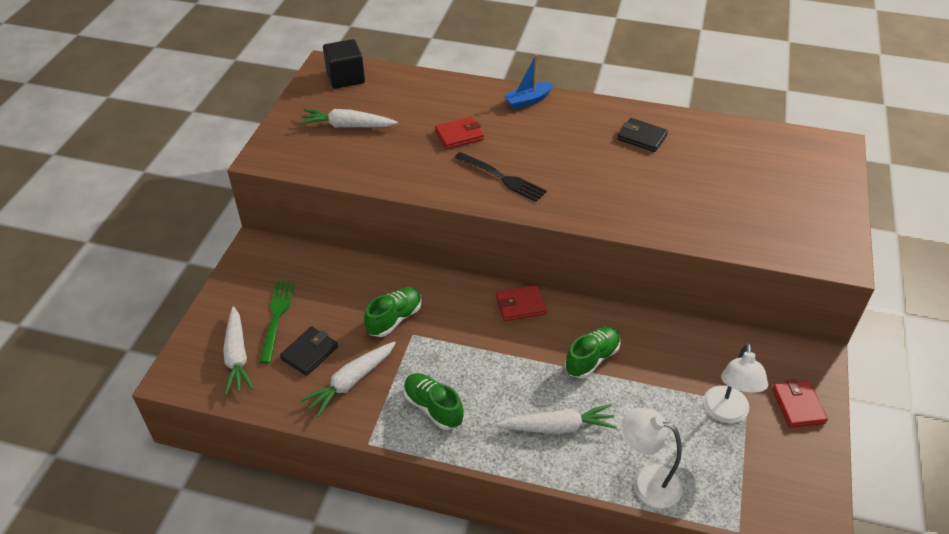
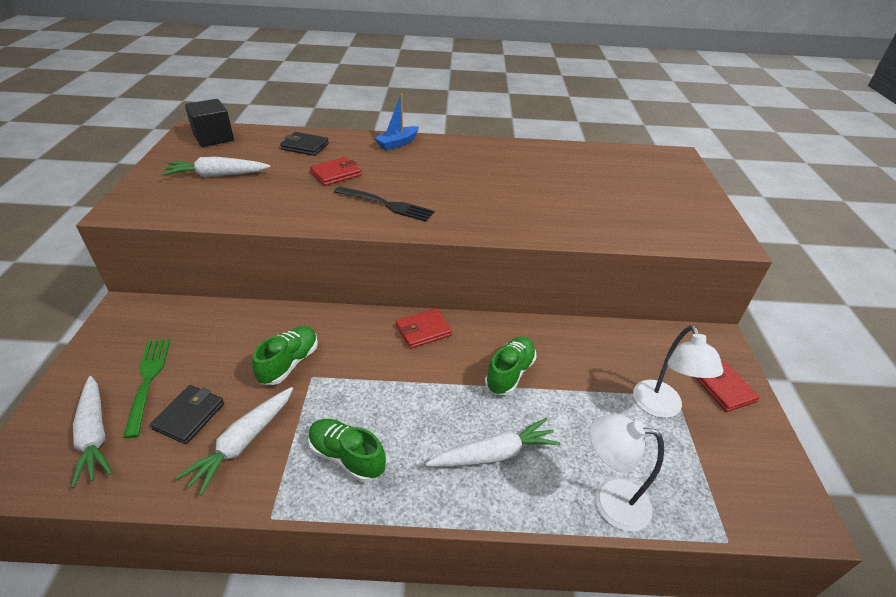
camera: 15 degrees left, 5 degrees down
(642, 137) = (510, 162): black wallet -> black wallet (305, 146)

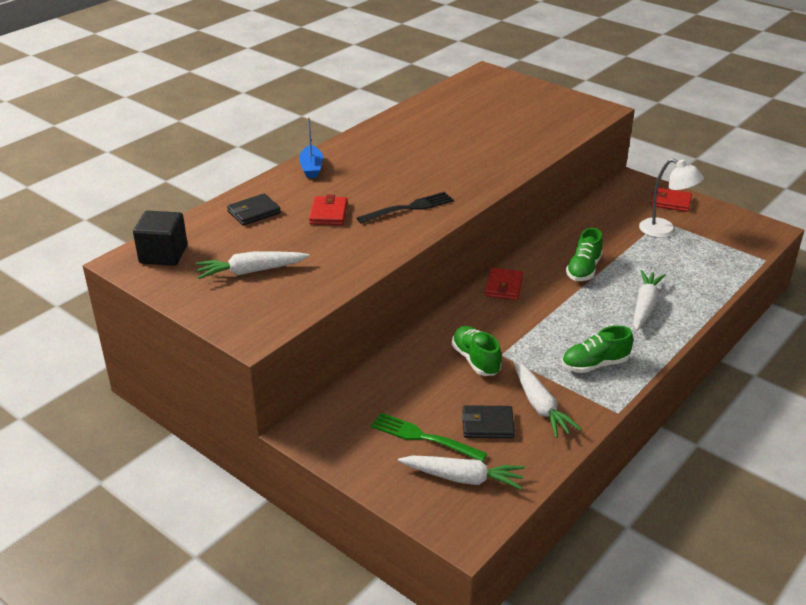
camera: 50 degrees left, 5 degrees down
(189, 416) = (487, 425): black wallet -> black wallet turned 60 degrees counterclockwise
(217, 175) = (250, 271): white carrot -> white carrot turned 45 degrees clockwise
(510, 373) = (583, 270): green shoe -> green shoe turned 135 degrees counterclockwise
(609, 500) = (712, 282): white lamp -> none

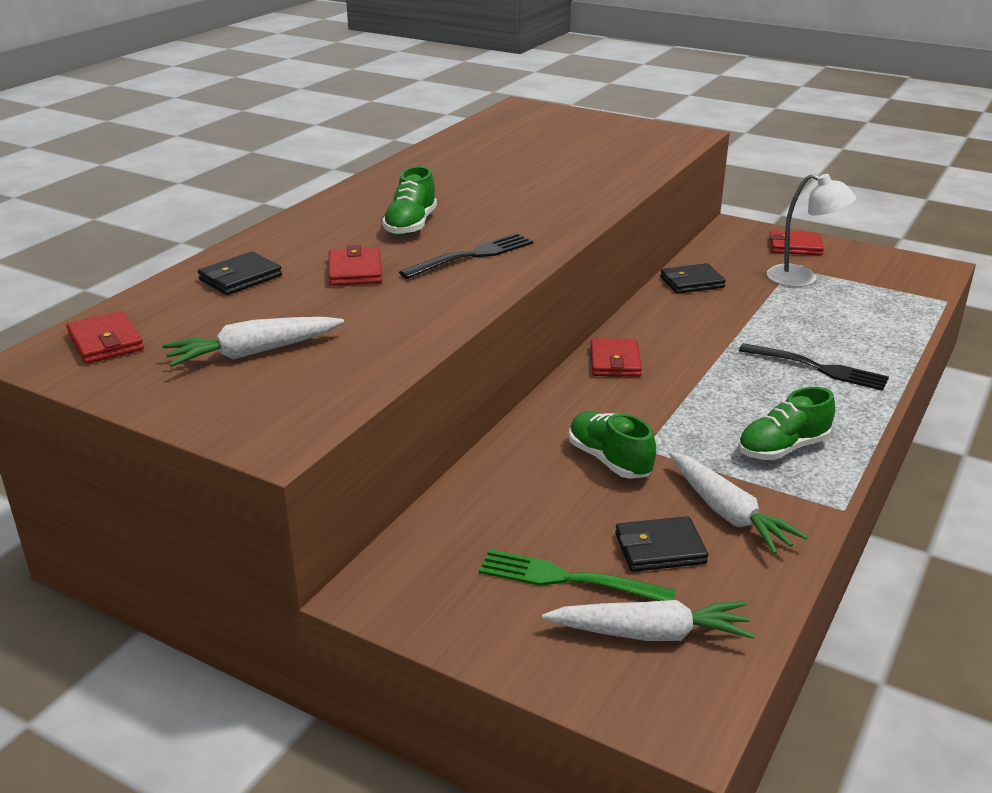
camera: 10 degrees left, 5 degrees down
(163, 254) = (106, 342): black cube -> red wallet
(311, 168) = (314, 220): blue boat -> none
(581, 226) = (691, 282): none -> black wallet
(583, 270) = (716, 332): green shoe -> green shoe (411, 225)
(645, 306) = (818, 368): white carrot -> black fork

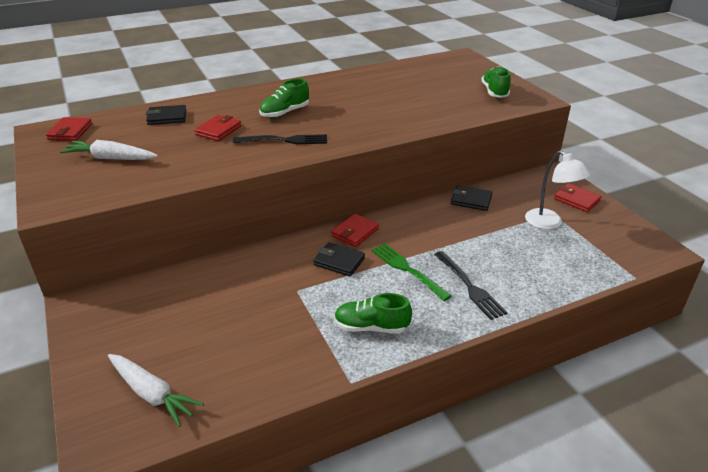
camera: 35 degrees right, 5 degrees up
(567, 579) = (159, 342): green fork -> green fork (407, 270)
(609, 460) = (270, 288): green shoe -> green shoe (494, 92)
(660, 549) = (222, 351): black wallet -> black wallet (339, 261)
(728, 513) = (284, 350): white carrot -> none

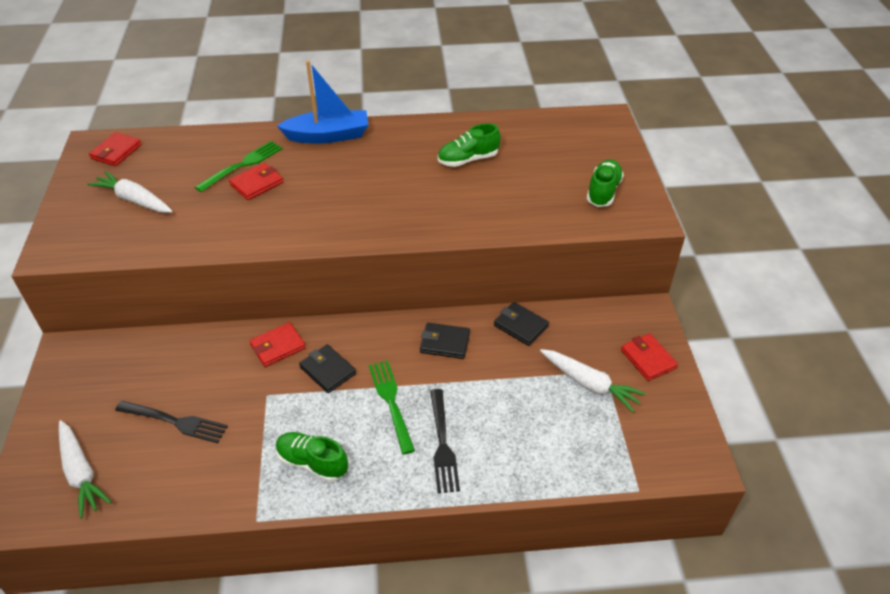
camera: 20 degrees right, 10 degrees up
(167, 117) = (217, 152): black wallet -> black wallet (444, 343)
(197, 121) = (242, 165): none -> green fork
(258, 94) = (328, 136): none -> blue boat
(284, 140) = (314, 215): black fork -> black fork (175, 421)
(285, 113) = (339, 172): green shoe -> green shoe (468, 160)
(355, 232) = (366, 336): red wallet -> red wallet (278, 346)
(549, 223) = (590, 384): white lamp -> white carrot

